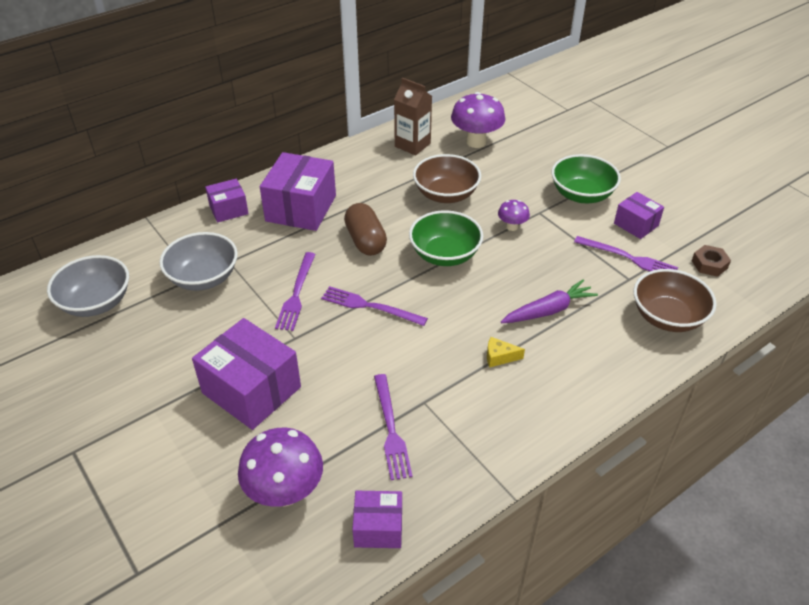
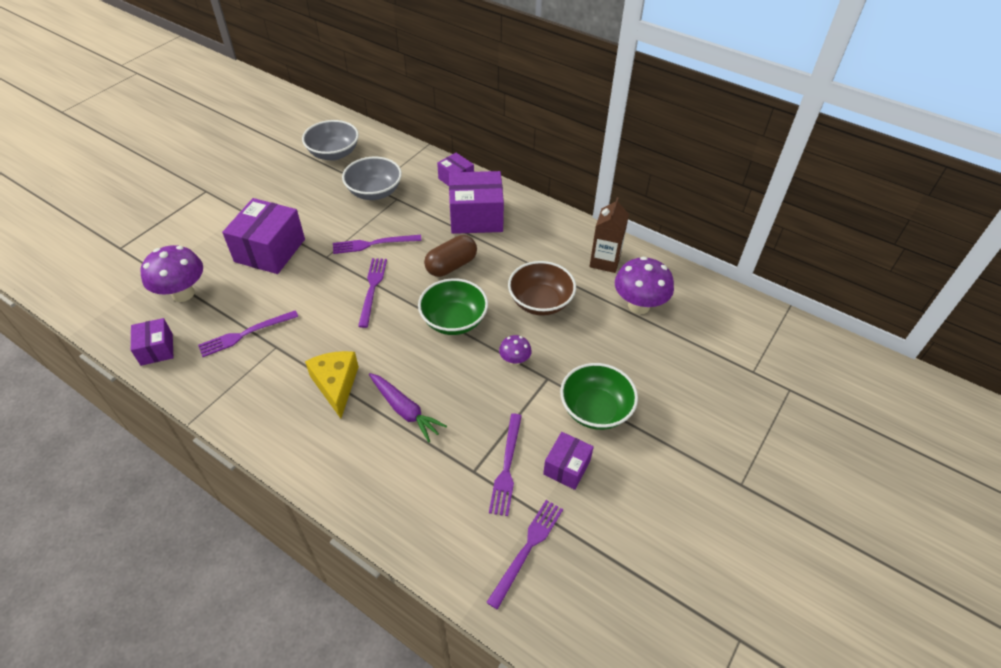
camera: 70 degrees right, 5 degrees up
(499, 357) = (336, 385): yellow cheese -> yellow cheese, size x1.95
(667, 317) = (426, 513): brown bowl -> none
(709, 264) = (527, 549): brown nut -> purple fork

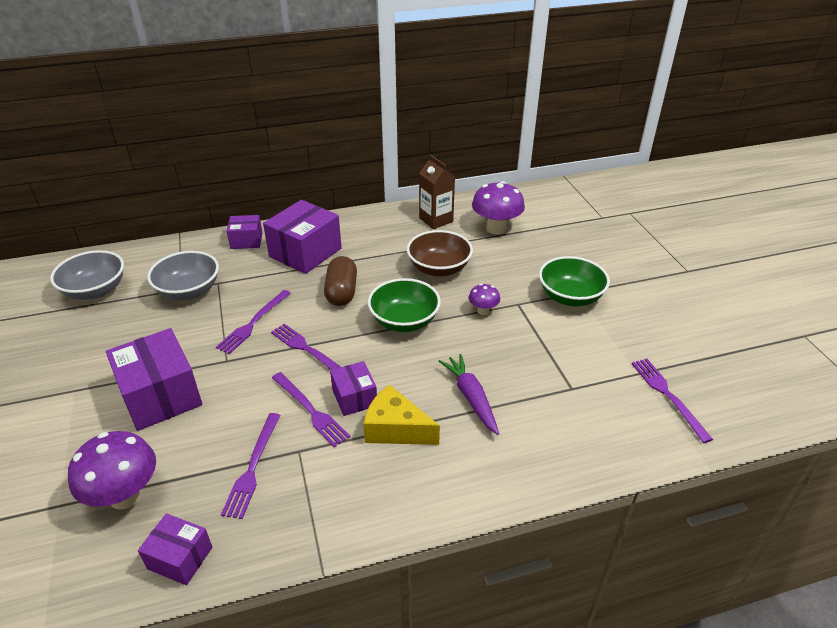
camera: 50 degrees left, 10 degrees down
(405, 410) = (471, 397): purple carrot -> purple carrot turned 105 degrees counterclockwise
(507, 467) = (583, 368): purple fork -> purple fork (310, 410)
(567, 467) = (610, 337): purple box -> purple box (354, 398)

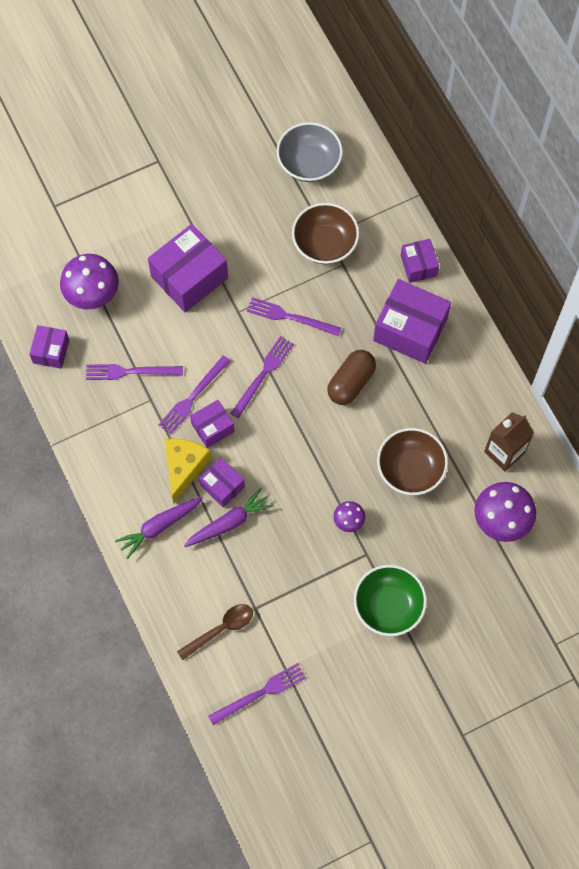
camera: 80 degrees right, 30 degrees up
(189, 291) = (325, 244): grey bowl -> brown bowl
(342, 292) = (351, 383): brown capsule -> brown capsule turned 45 degrees counterclockwise
(404, 321) = (319, 450): green bowl -> none
(426, 398) = (222, 486): none -> purple box
(466, 462) = (159, 527): none -> purple carrot
(596, 420) = (221, 629): none -> brown spoon

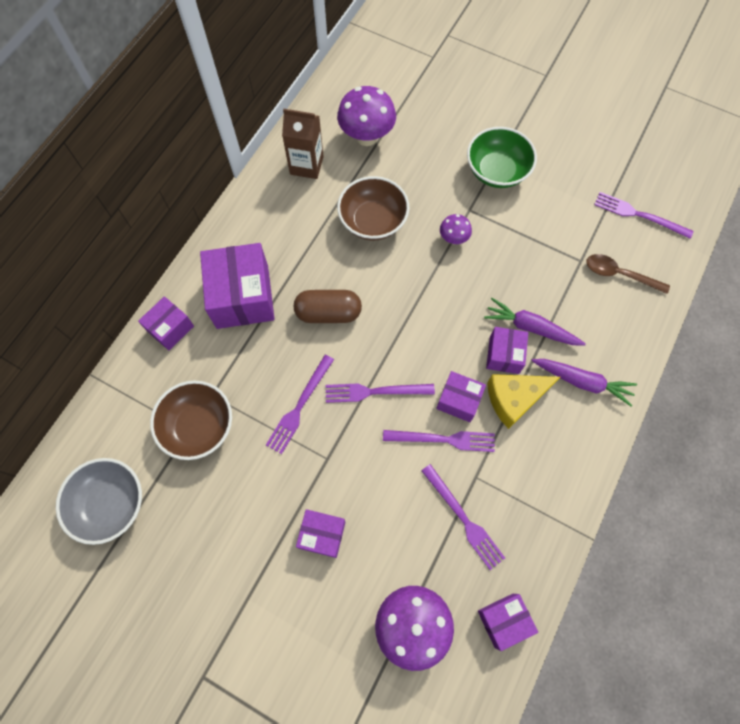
camera: 125 degrees left, 0 degrees up
(189, 277) = (322, 535): purple box -> purple box, size x0.55
(290, 317) = (299, 406): purple fork -> purple fork turned 45 degrees clockwise

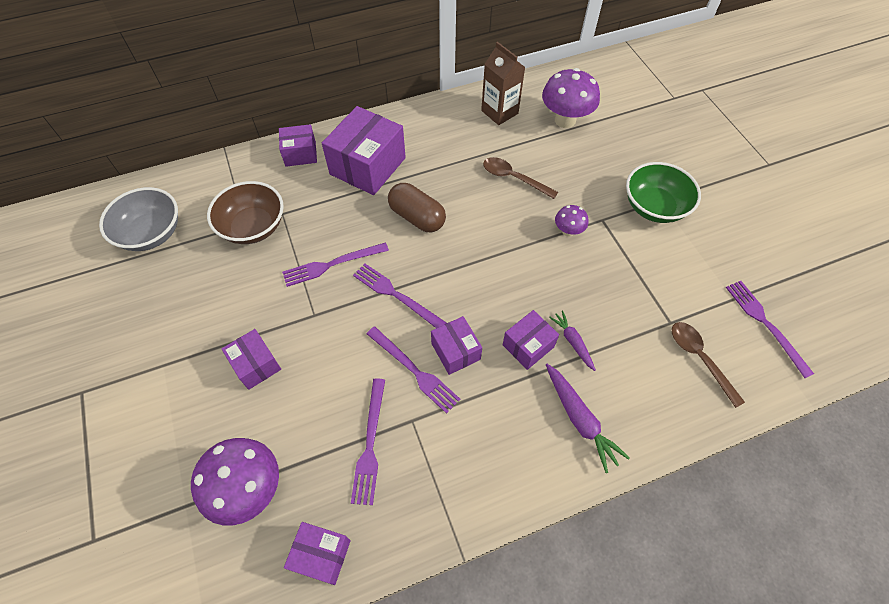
camera: 40 degrees right, 10 degrees down
(373, 221) = (513, 178): brown bowl -> brown spoon
(514, 399) = (503, 386): yellow cheese -> none
(530, 327) = (572, 342): purple carrot -> purple carrot, size x0.63

